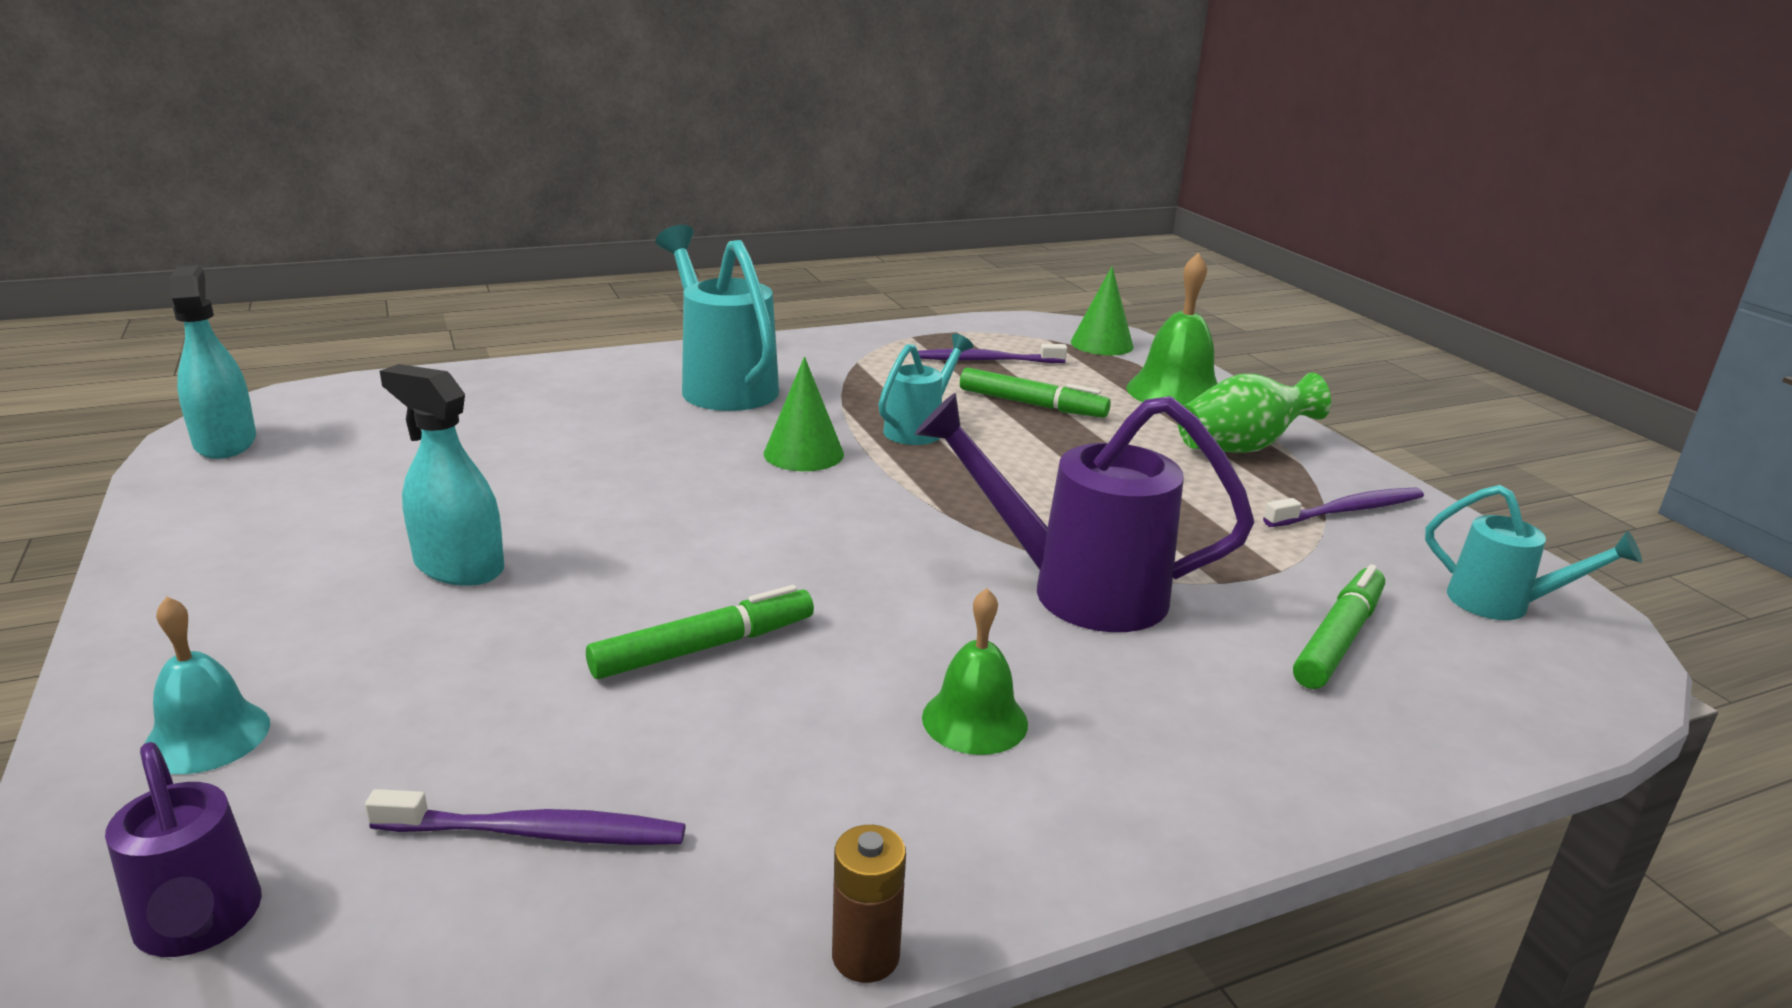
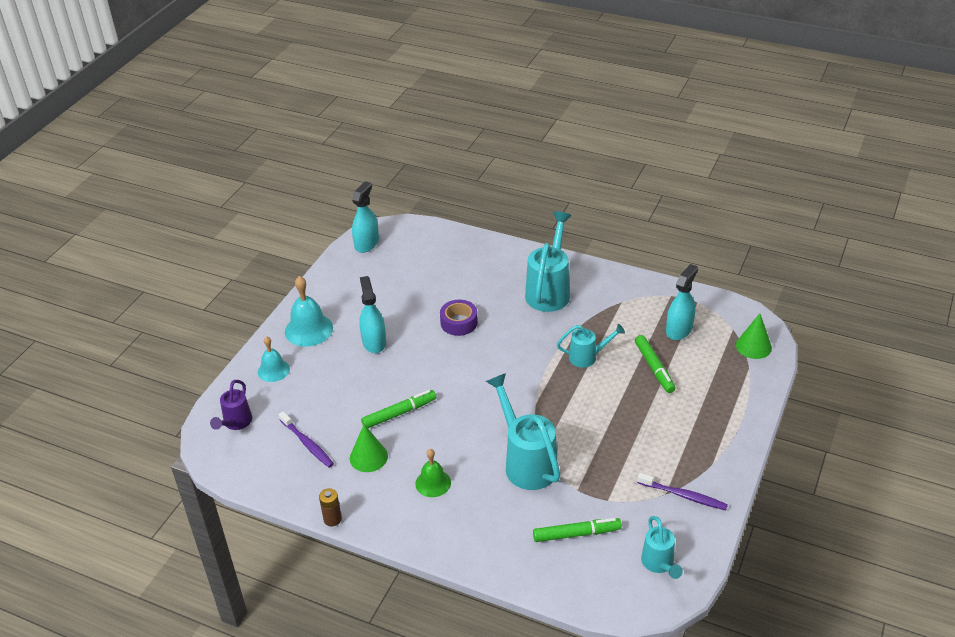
camera: 50 degrees right, 15 degrees up
(232, 616) = (308, 329): none -> turquoise bell
(617, 472) = (459, 323): none -> purple tape
(704, 648) = (399, 413): green marker -> green marker turned 45 degrees counterclockwise
(803, 453) = (528, 347): green cone -> green cone (368, 457)
(986, 360) = (679, 330): purple toothbrush -> turquoise spray bottle
(1074, 590) = (526, 462): purple watering can -> turquoise watering can
(1175, 392) = (732, 396): green bell -> none
(1242, 448) = (701, 442): green vase -> none

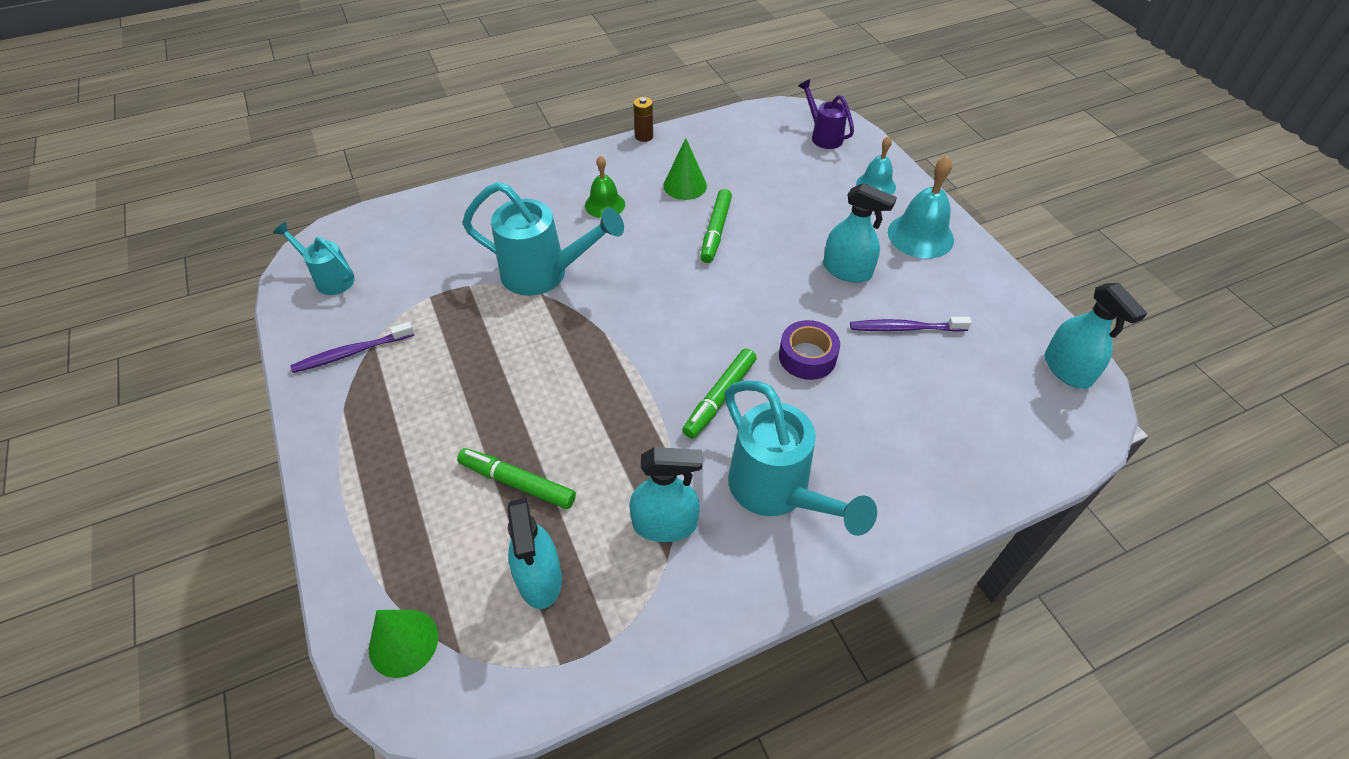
camera: 130 degrees right, 10 degrees up
(307, 444) = (747, 161): purple toothbrush -> purple toothbrush (905, 328)
(576, 534) = (431, 252): green marker -> green marker (719, 397)
(588, 357) = (613, 432): turquoise watering can -> none
(608, 312) = (665, 524): none -> turquoise spray bottle

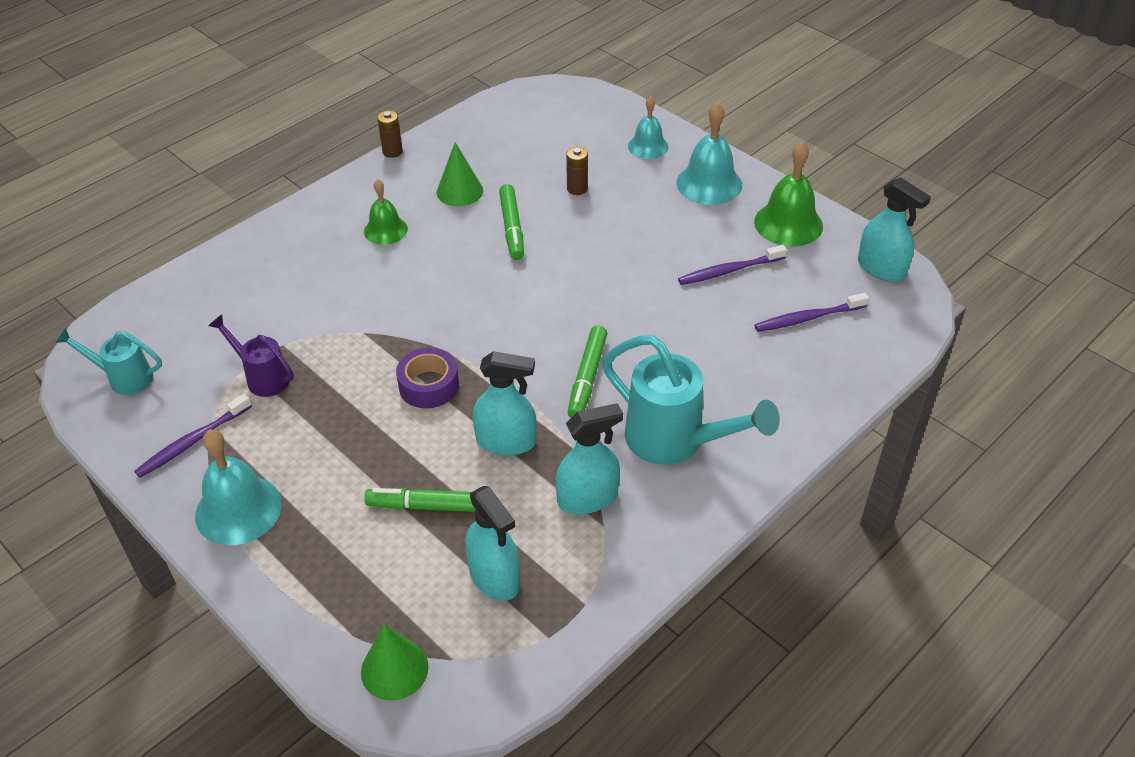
camera: 20 degrees left, 5 degrees down
(354, 429) = (238, 509): none -> turquoise bell
(545, 274) = (358, 313): turquoise watering can -> none
(791, 209) = (577, 189): none -> brown battery
(807, 357) = (651, 320): purple tape -> purple tape (429, 385)
(823, 136) = (576, 110): purple watering can -> purple watering can (262, 377)
(847, 270) = (655, 233): turquoise spray bottle -> turquoise spray bottle (506, 441)
(967, 401) = (808, 318): none -> purple toothbrush
(985, 296) = (788, 223): none -> green bell

